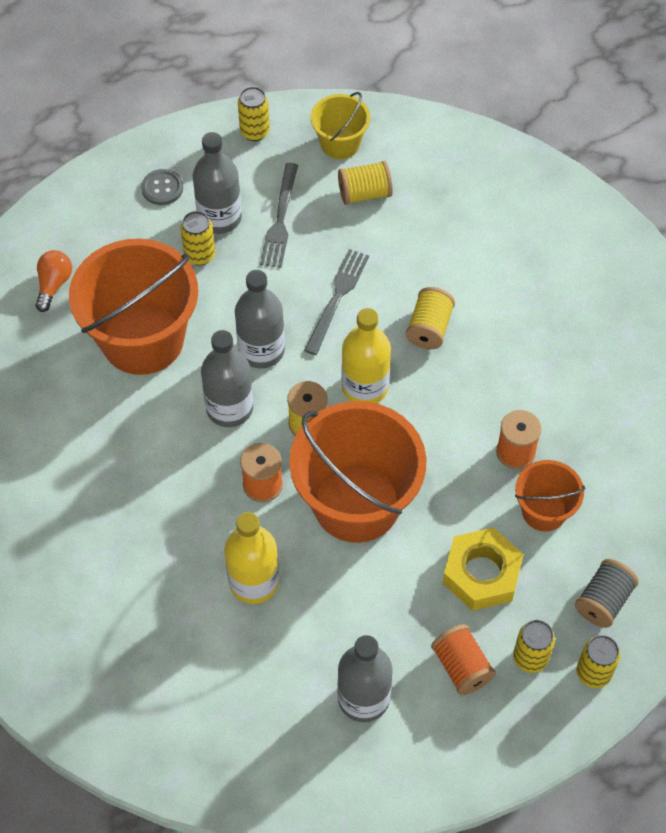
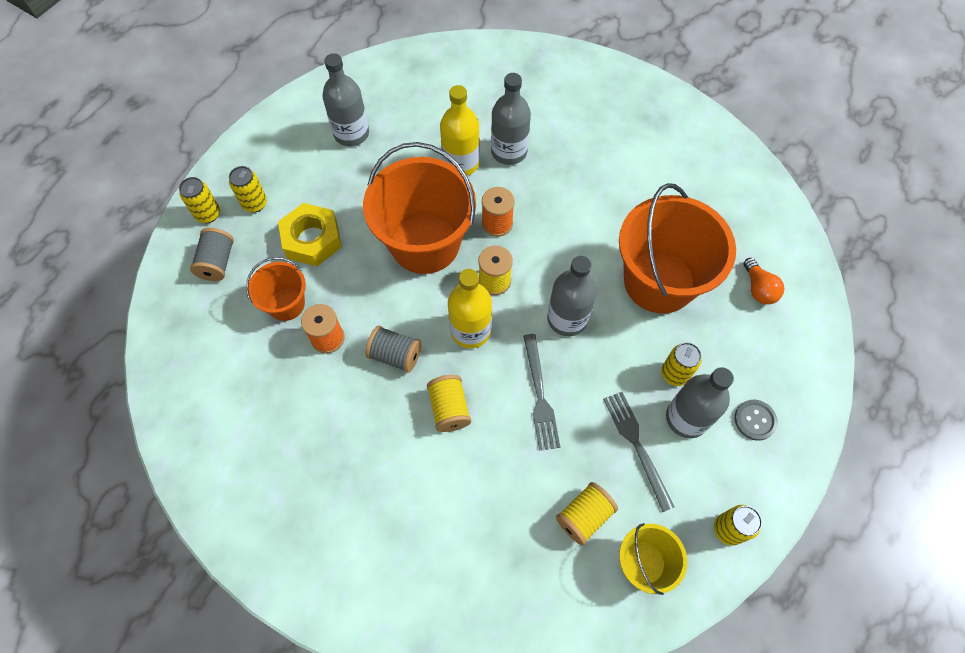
camera: 150 degrees right, 5 degrees up
(229, 408) = (558, 263): grey bottle -> grey bottle (509, 151)
(454, 401) = (395, 355): none -> grey spool
(461, 667) = (298, 178): orange spool -> none

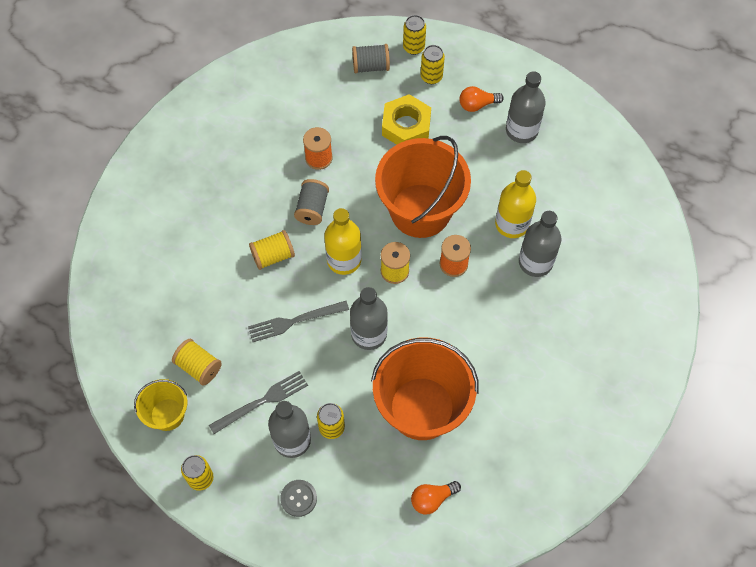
camera: 80 degrees right, 0 degrees up
(286, 304) = (343, 122): orange bucket -> none
(306, 167) = (477, 105): none -> orange light bulb

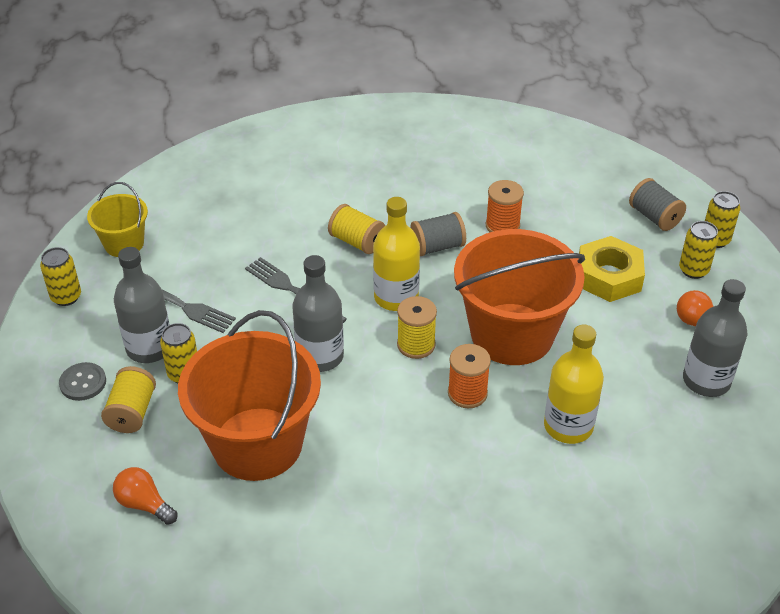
camera: 60 degrees right, 20 degrees down
(198, 367) = (190, 243): yellow spool -> yellow spool (132, 412)
(535, 262) = (535, 473): grey bottle -> none

